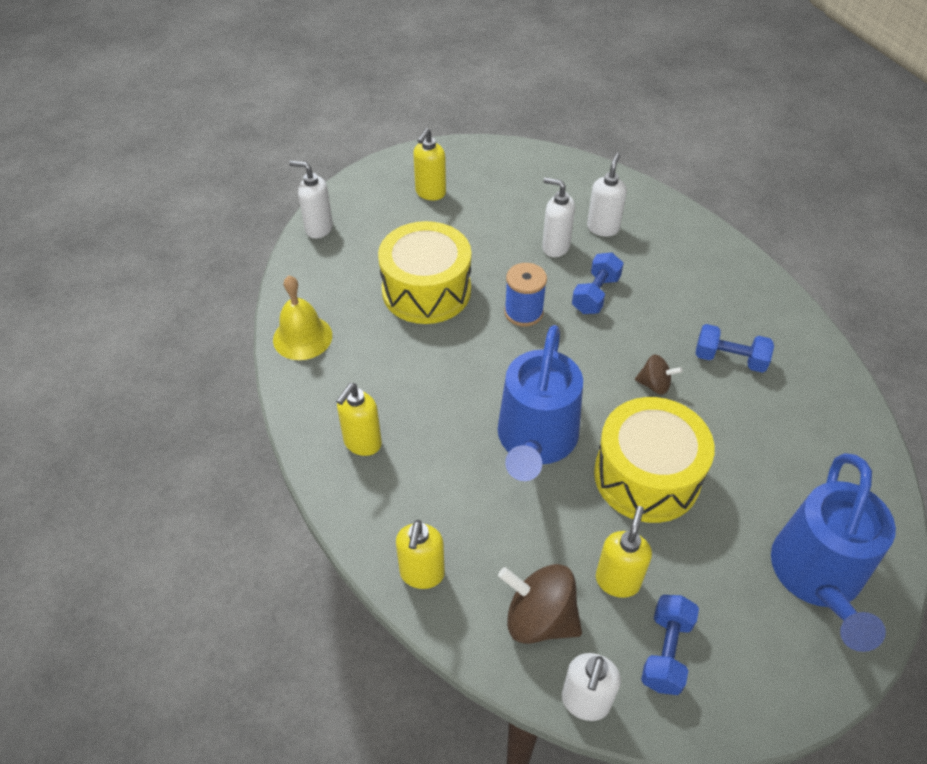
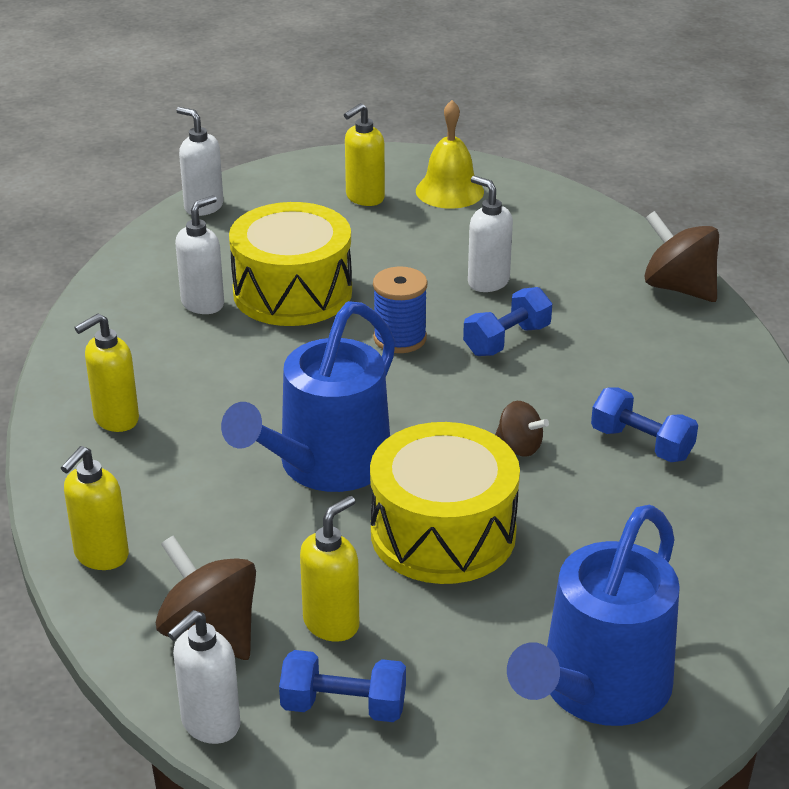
camera: 20 degrees right, 15 degrees down
(302, 337) = (114, 306): yellow bell -> yellow bell (449, 191)
(603, 228) = (566, 275): white soap dispenser -> white soap dispenser (203, 304)
(666, 652) = (343, 706): blue dumbbell -> blue dumbbell turned 60 degrees clockwise
(680, 220) = (678, 288): none -> brown spinning top

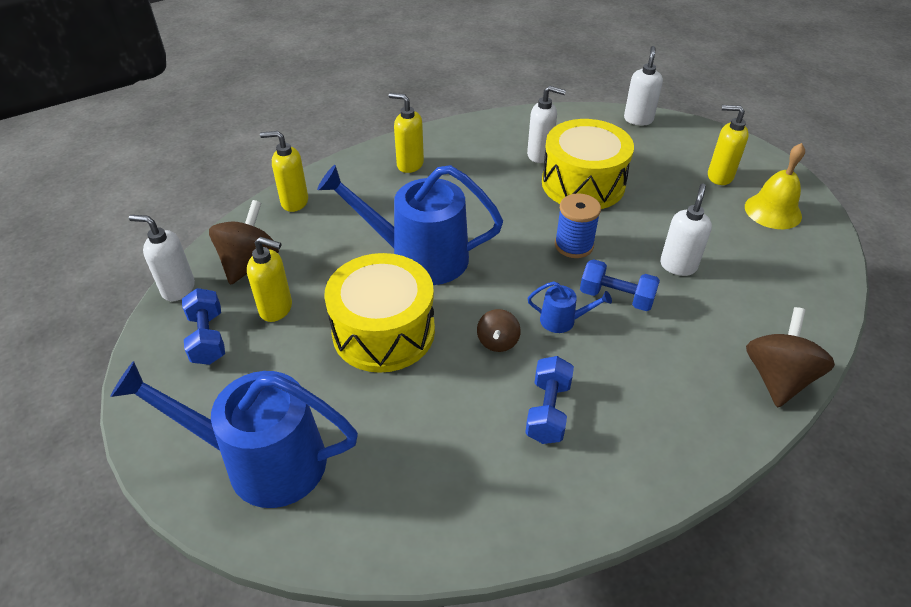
camera: 65 degrees right, 10 degrees up
(517, 389) = (562, 320): none -> blue watering can

